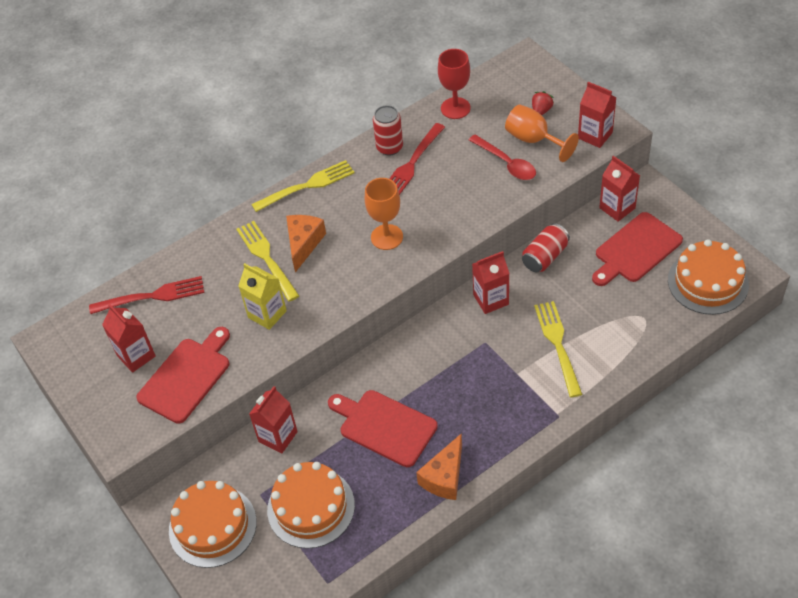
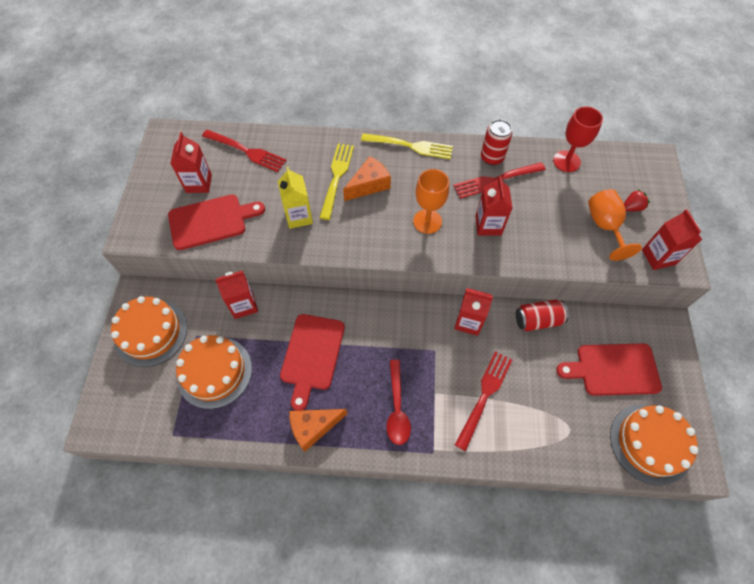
camera: 35 degrees right, 10 degrees up
(384, 426) = (312, 355): red cutting board -> red cutting board turned 150 degrees counterclockwise
(507, 163) = (566, 229): red spoon -> red spoon (397, 408)
(558, 345) = (484, 396): yellow fork -> red fork
(617, 208) = (628, 325): red carton -> red carton (488, 225)

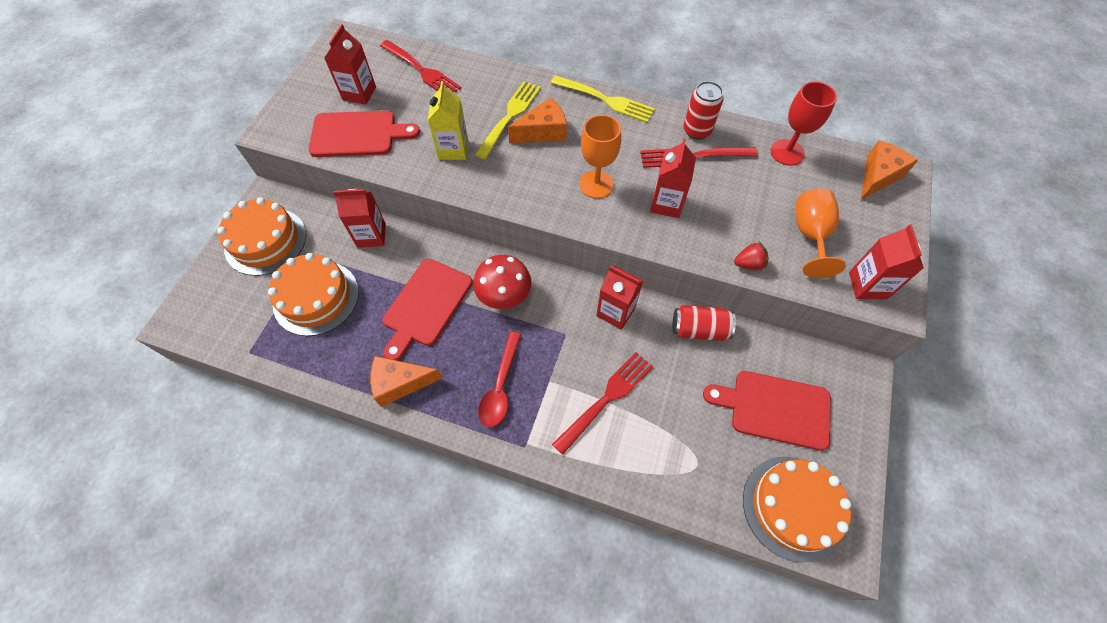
camera: 15 degrees right, 0 degrees up
(374, 331) = (504, 296): none -> red mushroom
(631, 207) = (852, 221): red strawberry -> red strawberry (749, 264)
(639, 166) = (878, 176): none -> orange cheese

